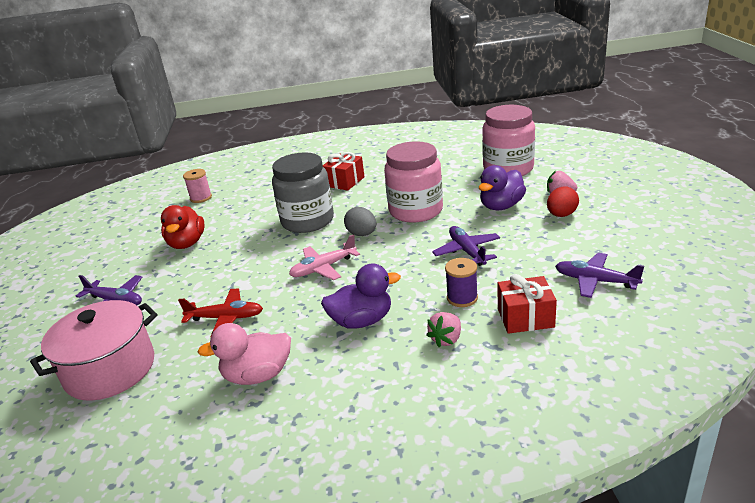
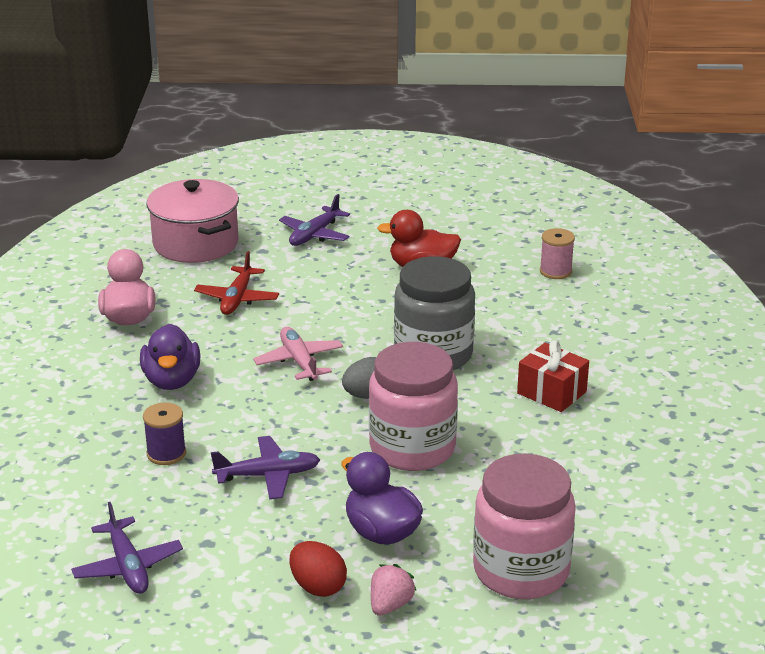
camera: 95 degrees right, 0 degrees up
(446, 339) = (100, 431): pink strawberry -> none
(525, 318) = (96, 492): red gift -> none
(595, 281) = (128, 566): purple plane -> purple plane turned 120 degrees clockwise

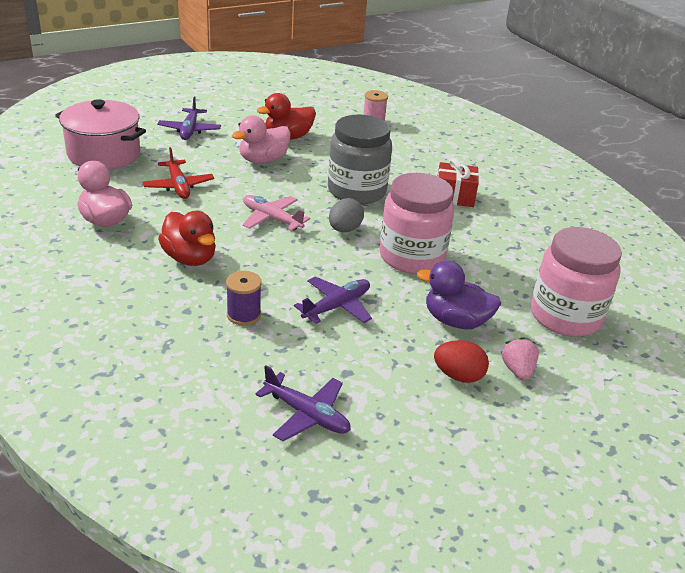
camera: 35 degrees left, 5 degrees up
(172, 380) = (190, 258): purple duck -> red duck
(362, 290) = (263, 160): none -> pink duck

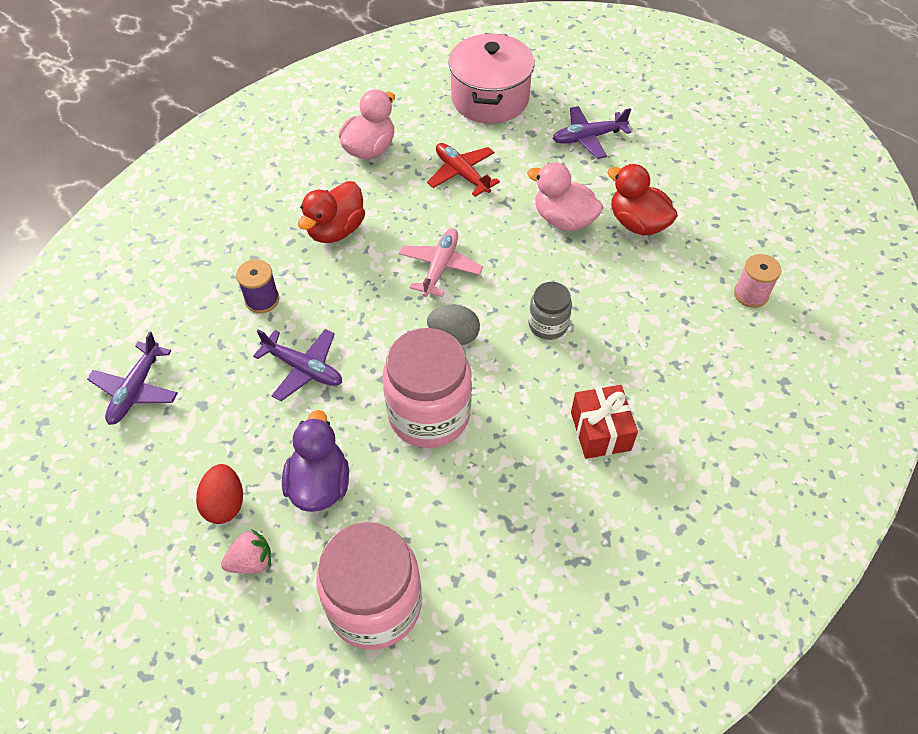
camera: 75 degrees right, 20 degrees up
(178, 186) = (462, 174): red plane -> red plane turned 90 degrees clockwise
(356, 191) = (548, 325): grey jar -> grey jar, size x0.52

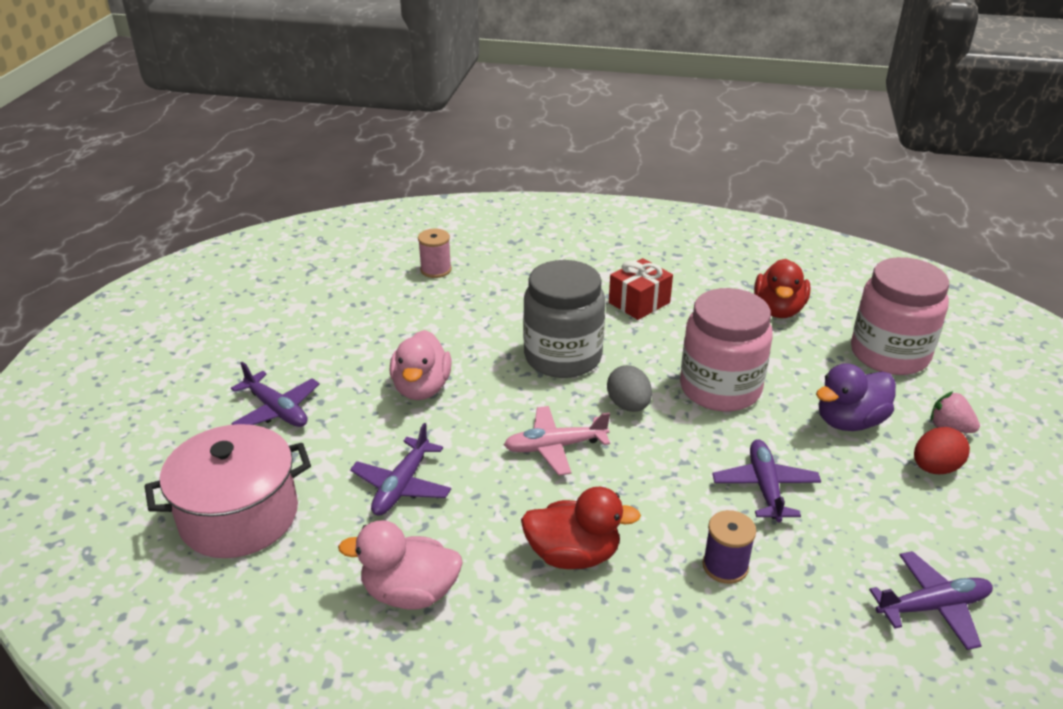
camera: 120 degrees left, 20 degrees down
(462, 174) = (401, 486): red plane -> purple plane
(548, 325) = (563, 357): grey jar -> grey jar, size x1.93
(637, 223) = (393, 343): red duck -> red duck (778, 310)

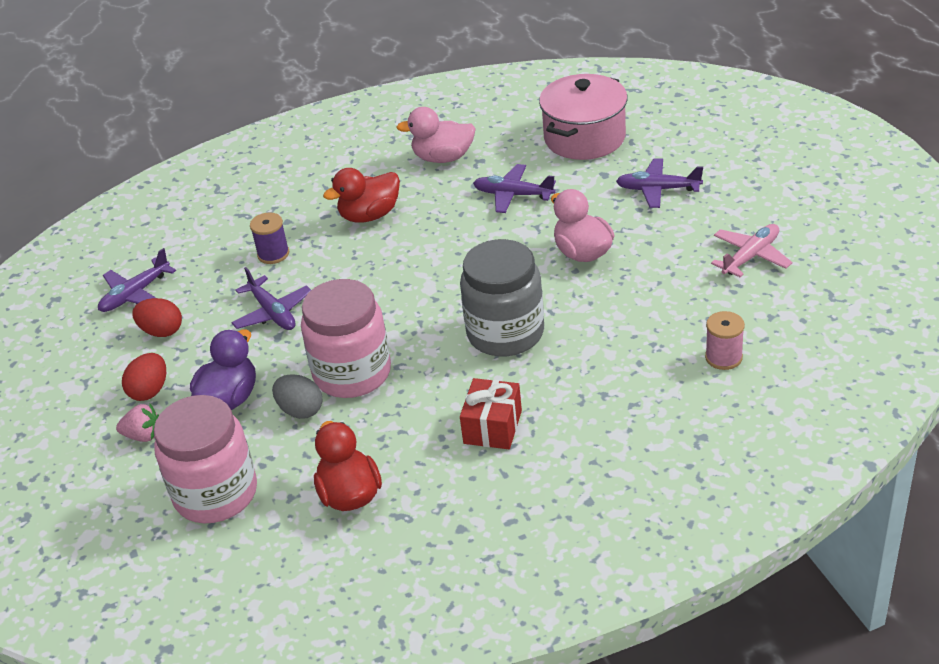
camera: 150 degrees right, 5 degrees up
(401, 486) = (513, 195): purple plane -> purple plane turned 60 degrees counterclockwise
(410, 593) = (443, 158): pink duck -> pink duck turned 150 degrees counterclockwise
(554, 447) = (441, 264): pink plane -> pink plane (751, 256)
(628, 405) = (415, 321): grey egg -> grey egg (300, 410)
(906, 532) = (162, 331): none -> red egg

